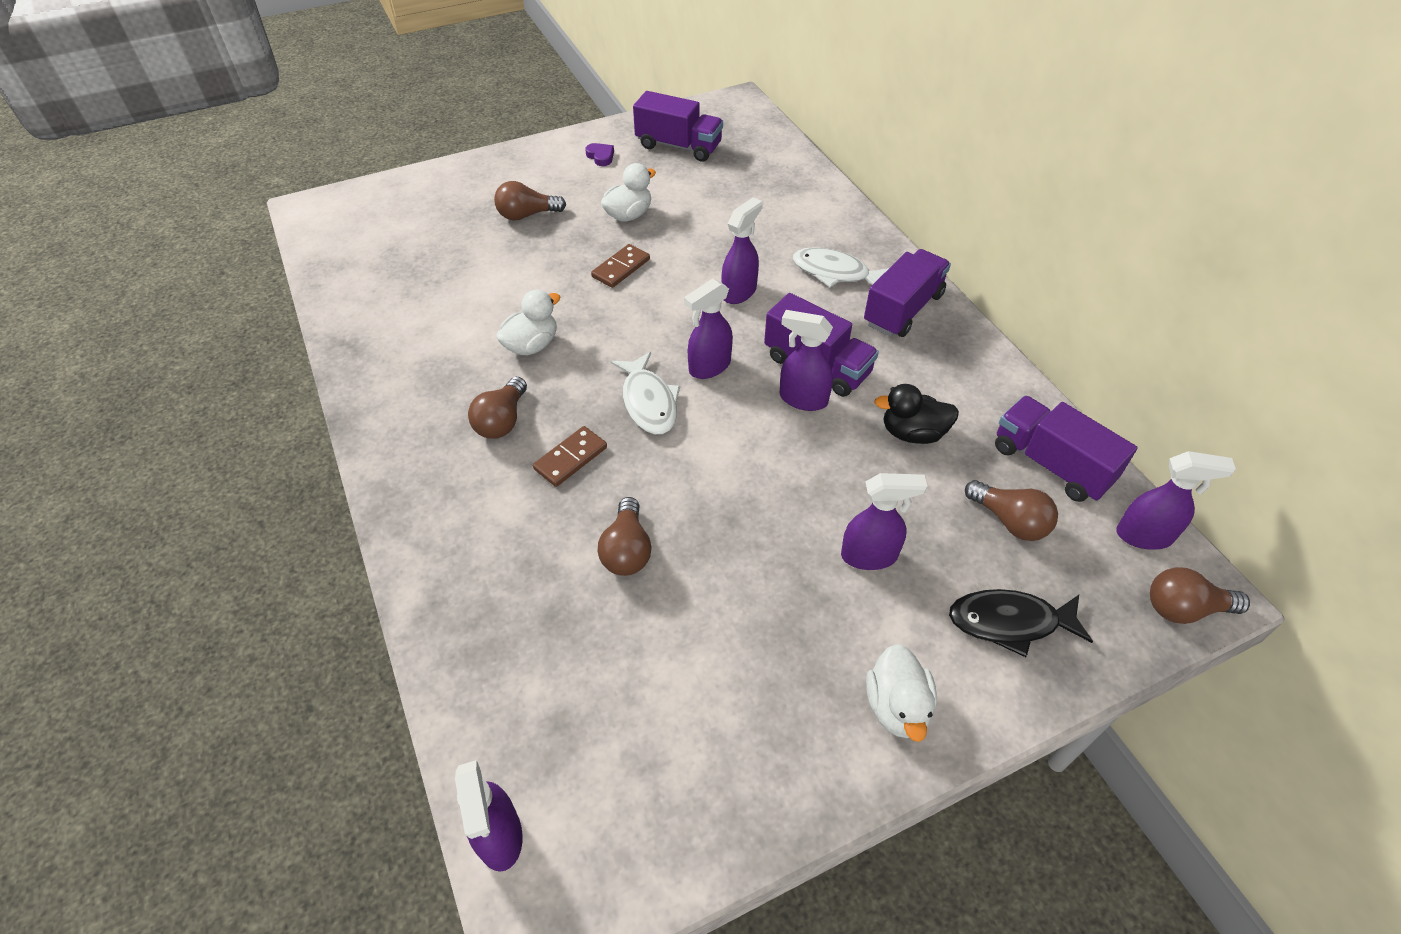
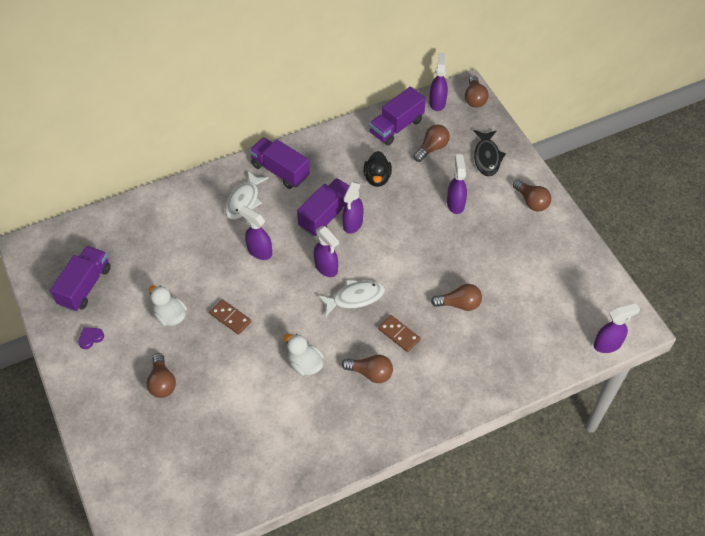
camera: 90 degrees left, 5 degrees up
(897, 706) = (531, 201): white duck -> brown light bulb

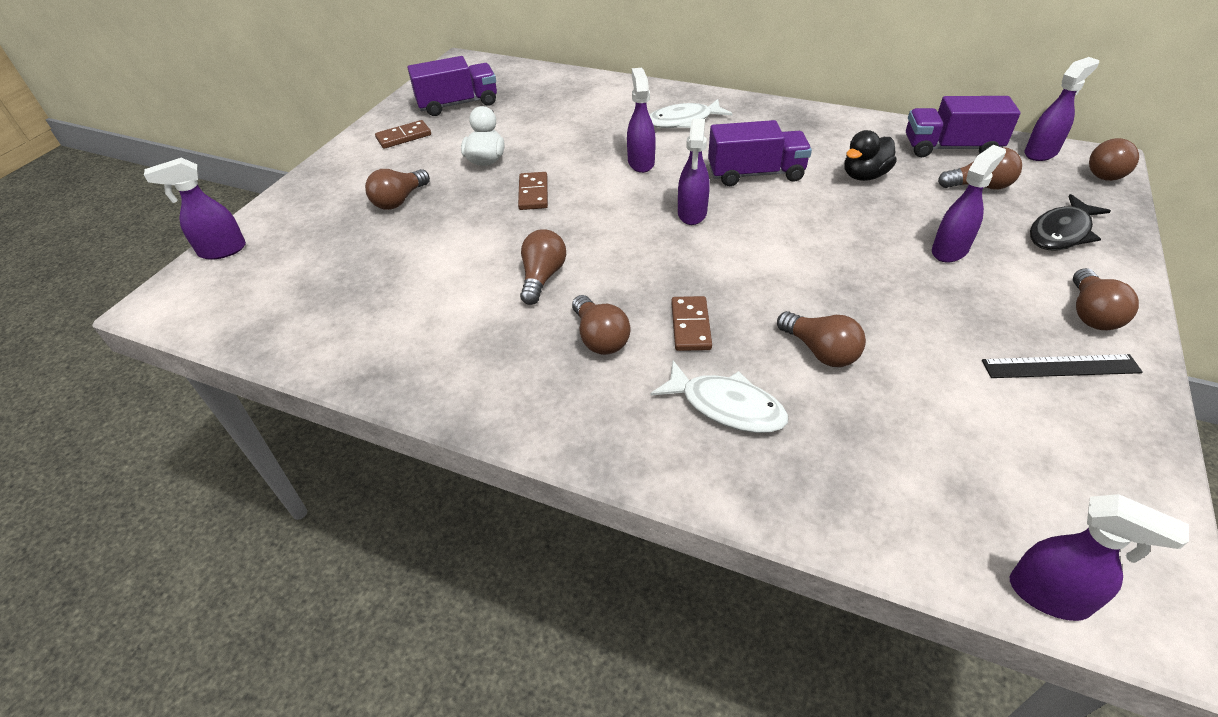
camera: 50 degrees right, 10 degrees down
(90, 338) = (404, 137): purple heart -> brown domino
(280, 171) = (754, 119): purple truck -> none
(305, 364) = (542, 277): white duck -> brown light bulb
(352, 224) = (777, 196): purple spray bottle -> purple spray bottle (222, 250)
(355, 297) = (687, 257): white fish -> white fish (726, 406)
(542, 240) = (1060, 366): none -> black ruler

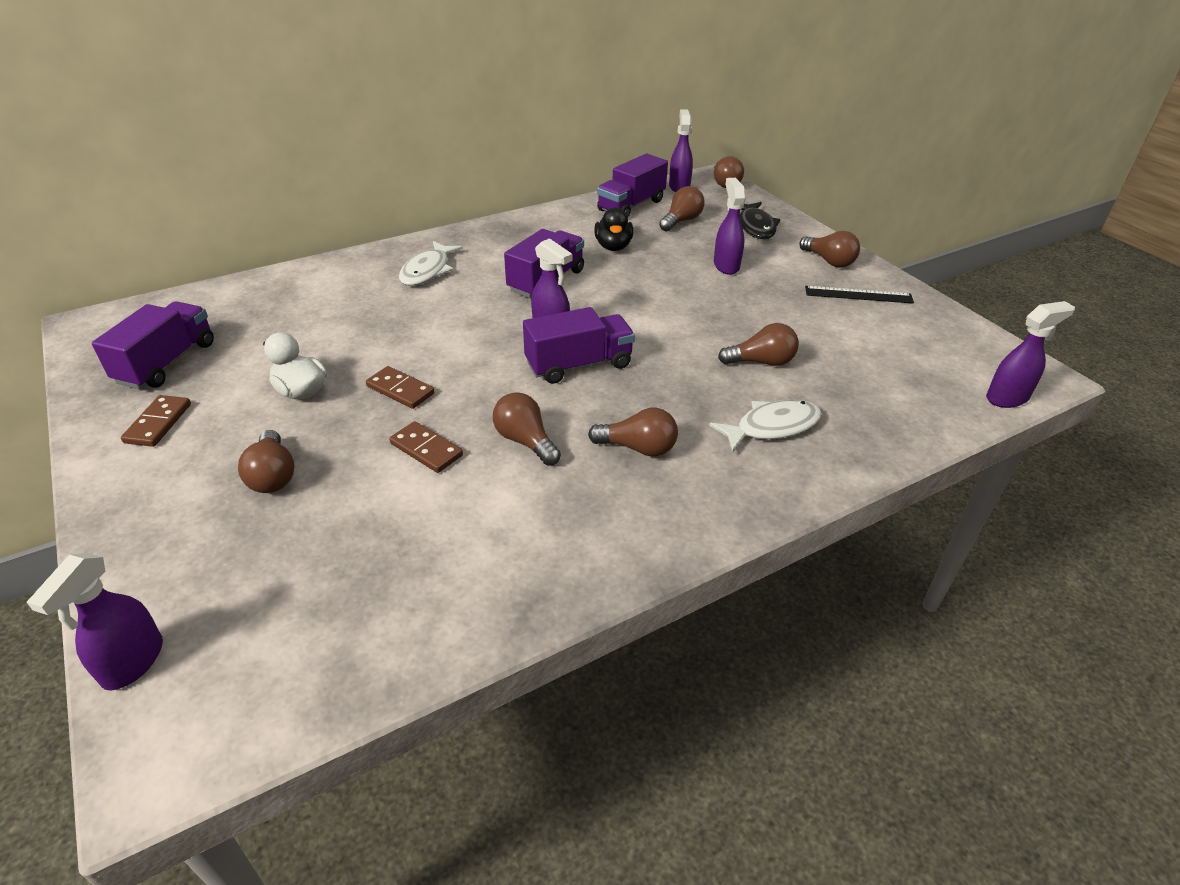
camera: 55 degrees left, 5 degrees down
(641, 162) = (449, 317): purple spray bottle -> none
(667, 251) = (579, 365): none -> purple truck
(691, 326) = (676, 399): brown domino -> brown domino (426, 449)
(1060, 366) = (858, 295): black ruler -> black ruler turned 60 degrees clockwise

